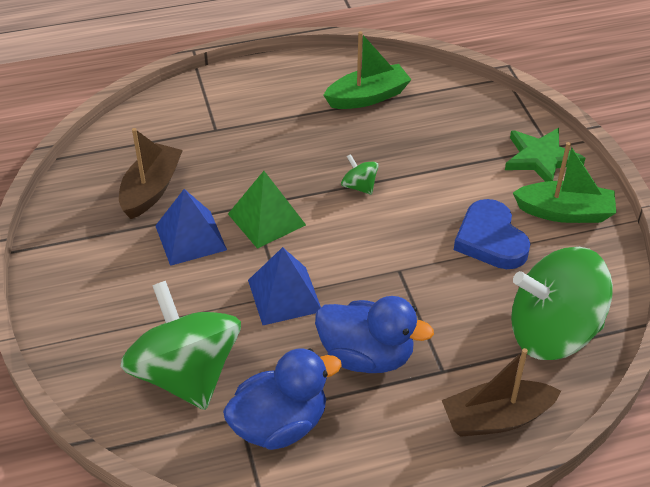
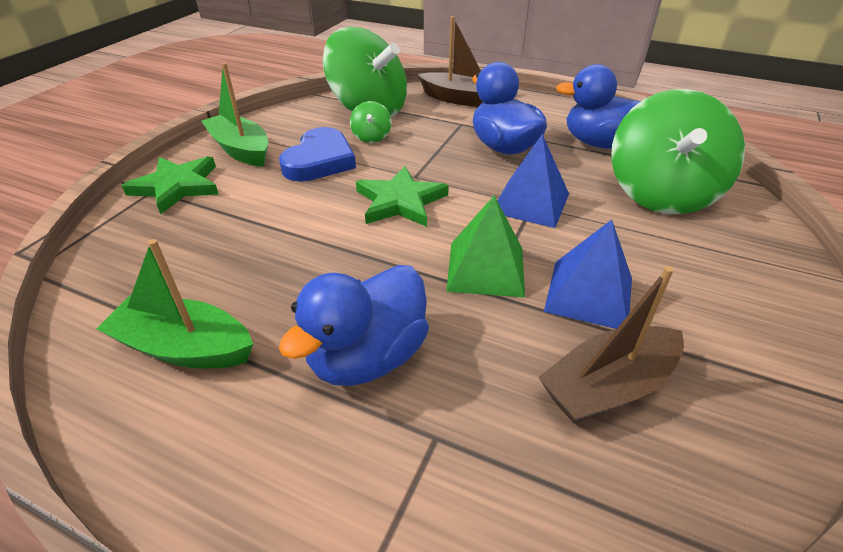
camera: 140 degrees left, 5 degrees down
(279, 139) = (367, 357): none -> blue duck
(359, 186) = (356, 249): green spinning top -> green spinning top (371, 137)
(378, 238) = (400, 201): none -> green star

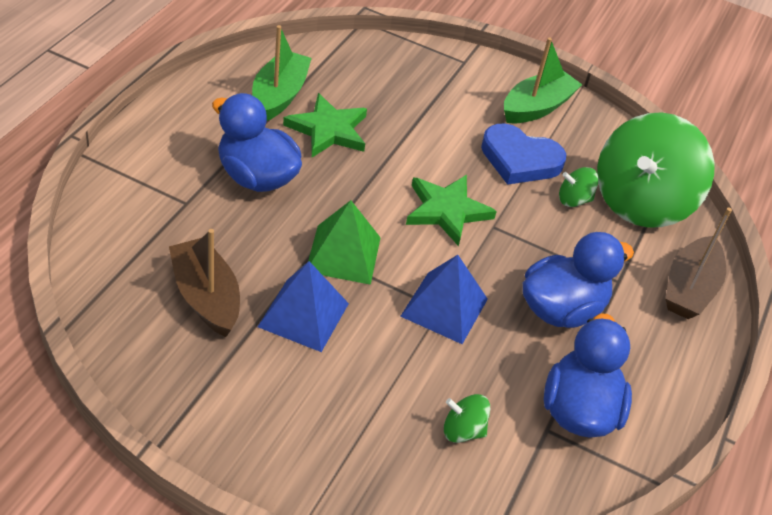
camera: 85 degrees right, 5 degrees up
(177, 186) = (470, 74): green star -> green star (328, 130)
(661, 193) = (463, 430): green spinning top -> green spinning top, size x0.41

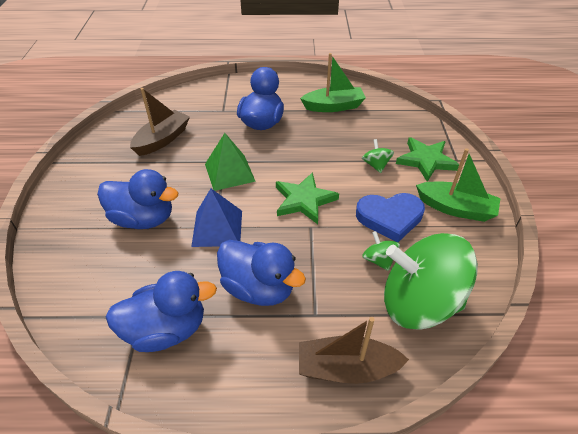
camera: 70 degrees right, 0 degrees up
(303, 315) = (172, 175): blue pyramid -> none
(328, 130) = (325, 131): green star -> green star (426, 160)
(378, 375) = (143, 219): none -> blue duck
(463, 430) = (118, 271): green spinning top -> green spinning top (376, 165)
(520, 159) = (390, 217): blue heart -> blue heart turned 90 degrees counterclockwise

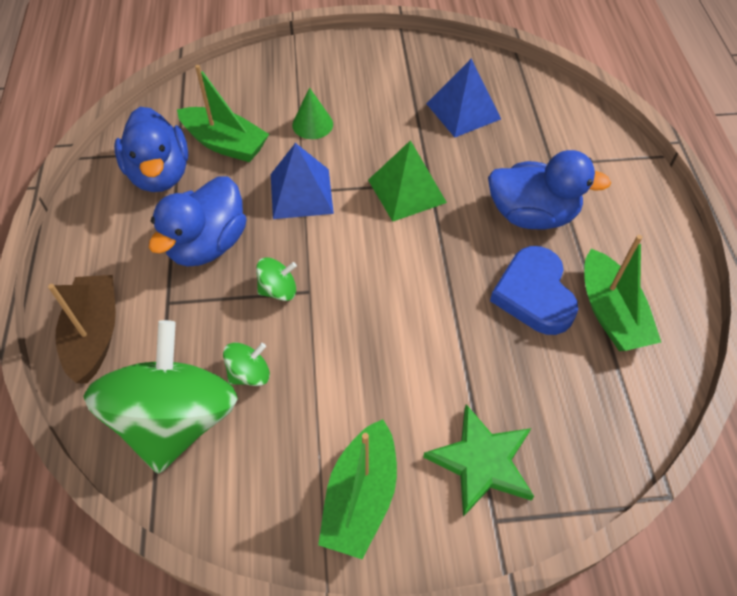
camera: 85 degrees right, 10 degrees up
(143, 219) = (312, 124): blue duck -> green cone
(144, 278) = (225, 144): none -> green boat
(162, 139) = (463, 111): brown boat -> blue pyramid
(304, 200) = (359, 281): green star -> none
(376, 165) = (454, 378): green spinning top -> green spinning top (278, 290)
(390, 217) = (332, 392): blue heart -> blue heart (534, 294)

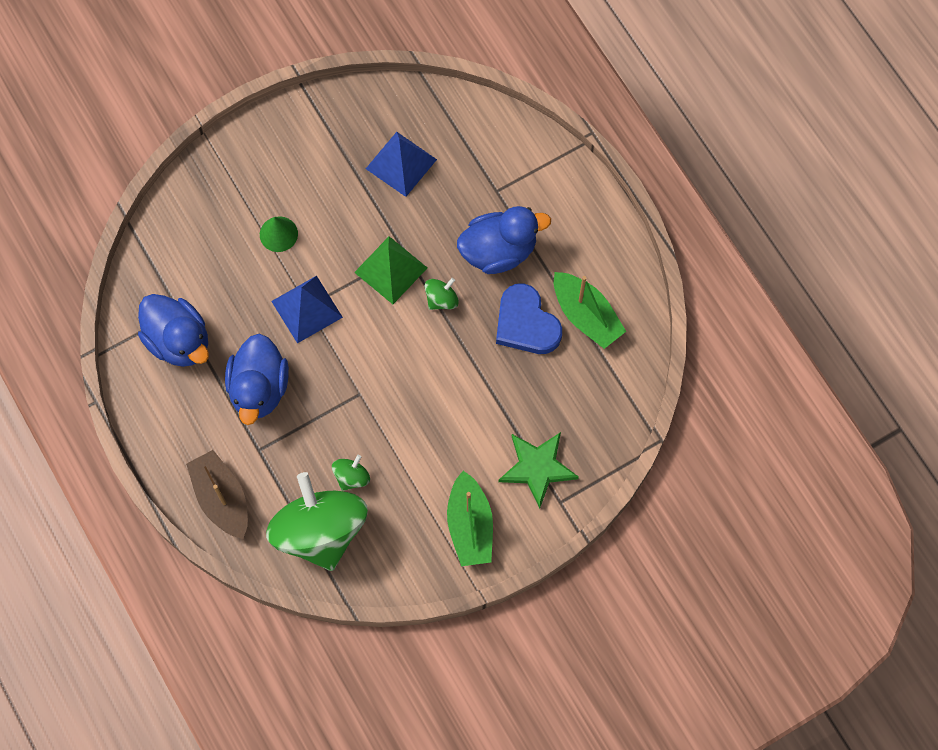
camera: 25 degrees left, 15 degrees up
(225, 144) = (215, 286): green boat -> none
(278, 290) = (336, 403): green spinning top -> green spinning top (441, 299)

